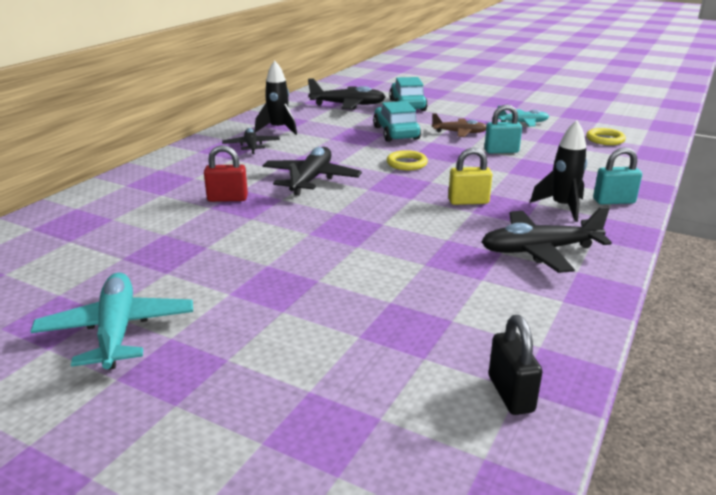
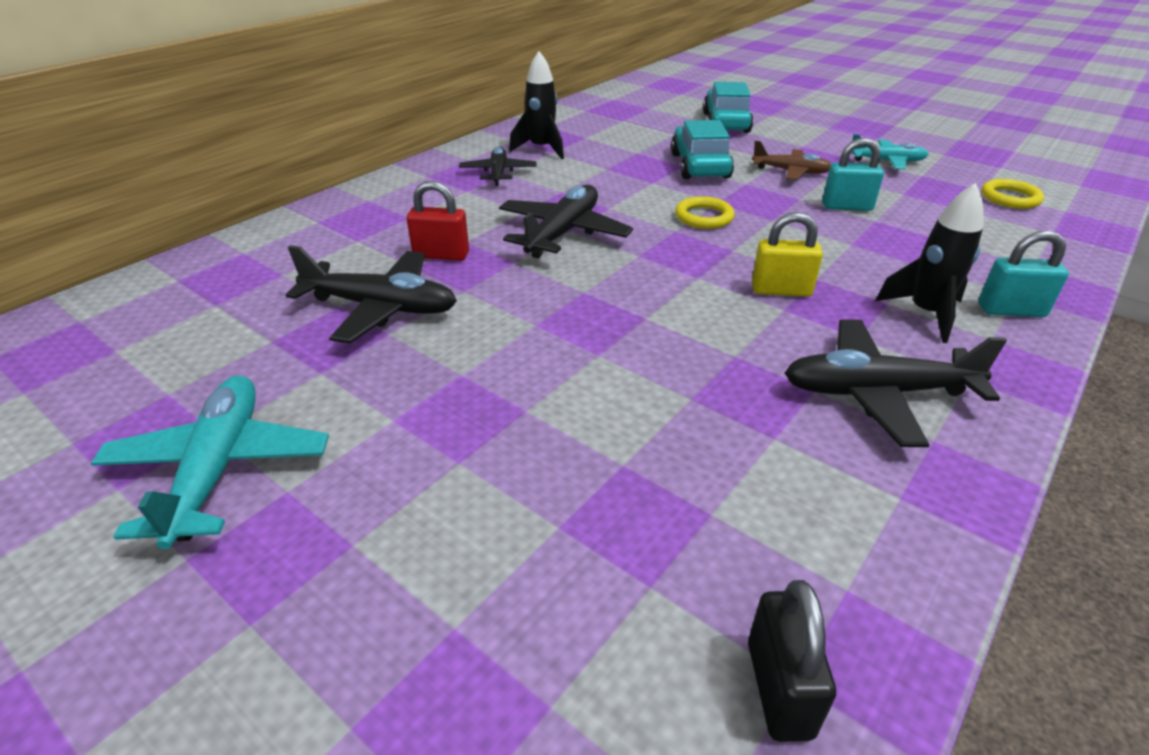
camera: 10 degrees right, 10 degrees up
(348, 105) = (644, 118): black plane -> black plane (381, 307)

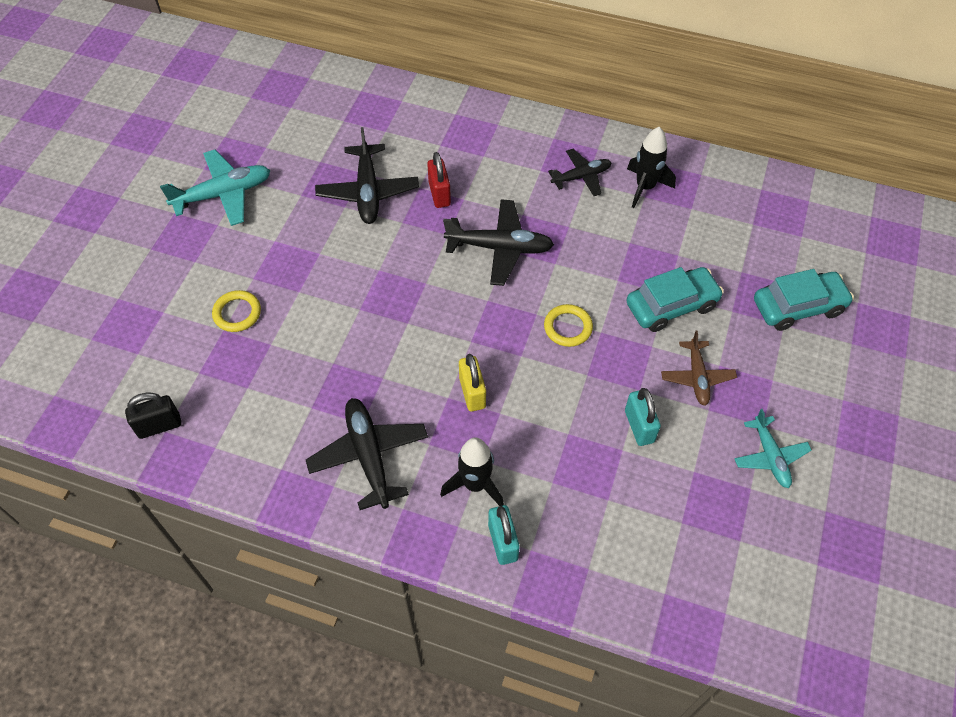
camera: 70 degrees right, 20 degrees up
(1010, 198) = (730, 564): yellow ring -> yellow ring (237, 313)

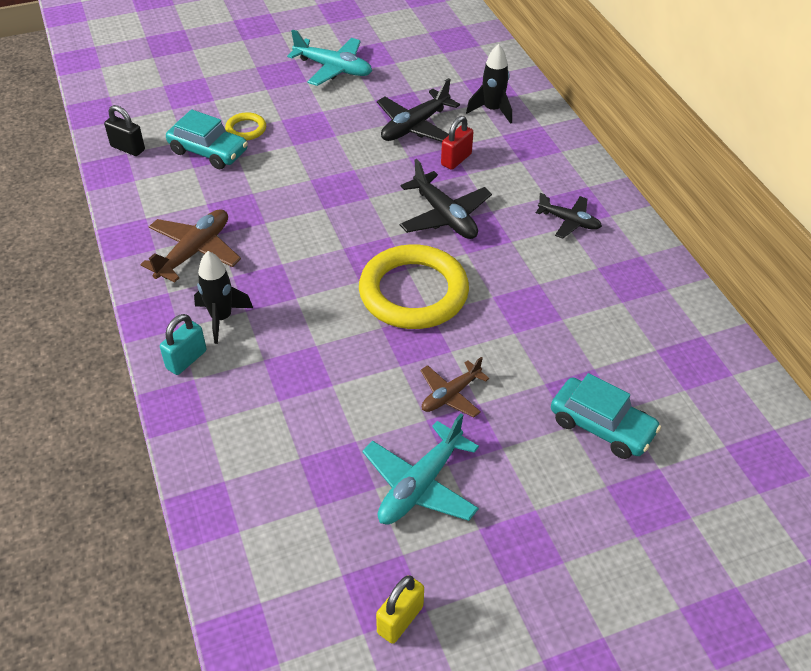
camera: 50 degrees right, 10 degrees down
(369, 456) = (194, 252): black plane -> brown plane
(472, 393) = (298, 273): yellow padlock -> yellow padlock (400, 619)
(568, 327) = (413, 292): yellow ring -> yellow ring, size x2.28
(639, 426) = (364, 383): turquoise padlock -> none
(645, 187) = (606, 263): black rocket -> black rocket (492, 110)
(671, 306) = (505, 342): turquoise car -> turquoise car (208, 151)
(770, 456) = (420, 485): turquoise plane -> turquoise plane, size x1.56

